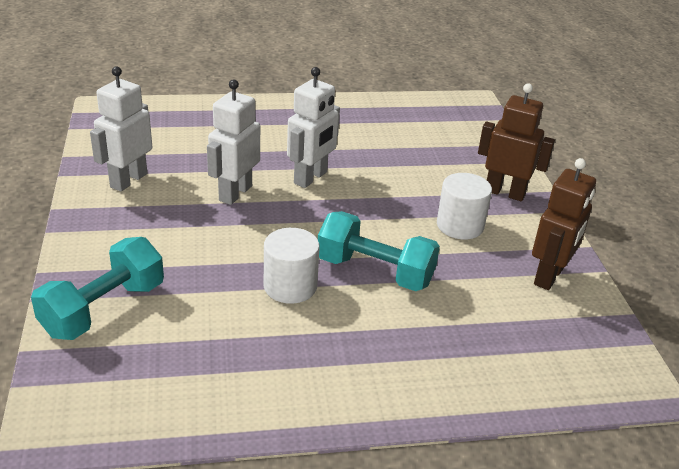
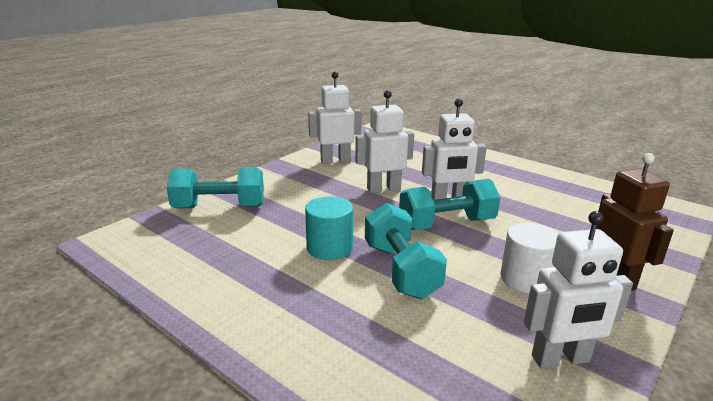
camera: 50 degrees right, 10 degrees down
(290, 286) = (329, 248): white cylinder -> turquoise cylinder
(344, 205) = (446, 224): none -> turquoise dumbbell
(549, 276) = (560, 359): brown robot -> white robot

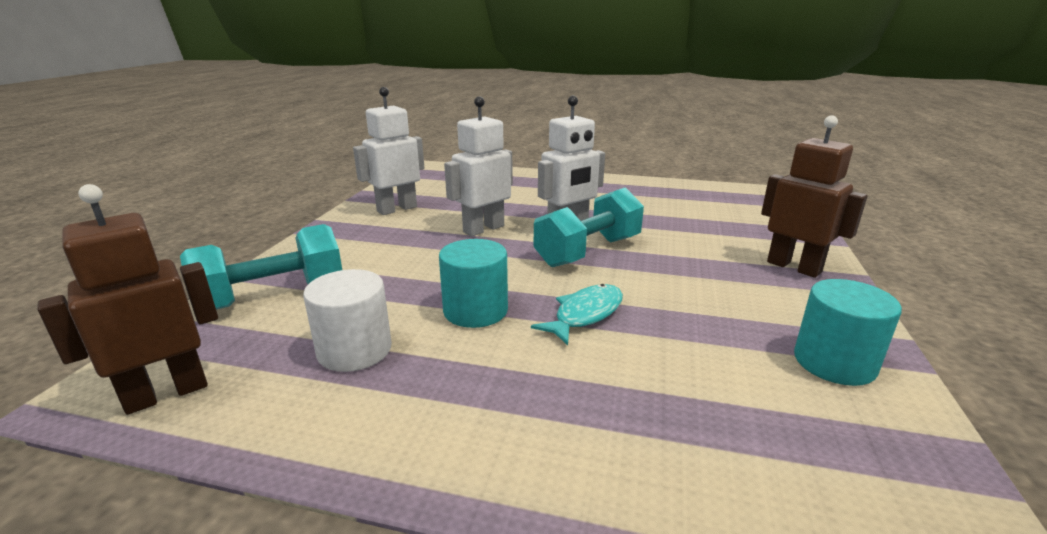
camera: 25 degrees left, 0 degrees up
(135, 251) = (166, 393): none -> brown robot
(401, 270) = (585, 314): turquoise dumbbell -> turquoise fish
(526, 279) = (720, 288): white cylinder -> white cylinder (354, 350)
(560, 359) = (834, 362): white robot -> turquoise cylinder

